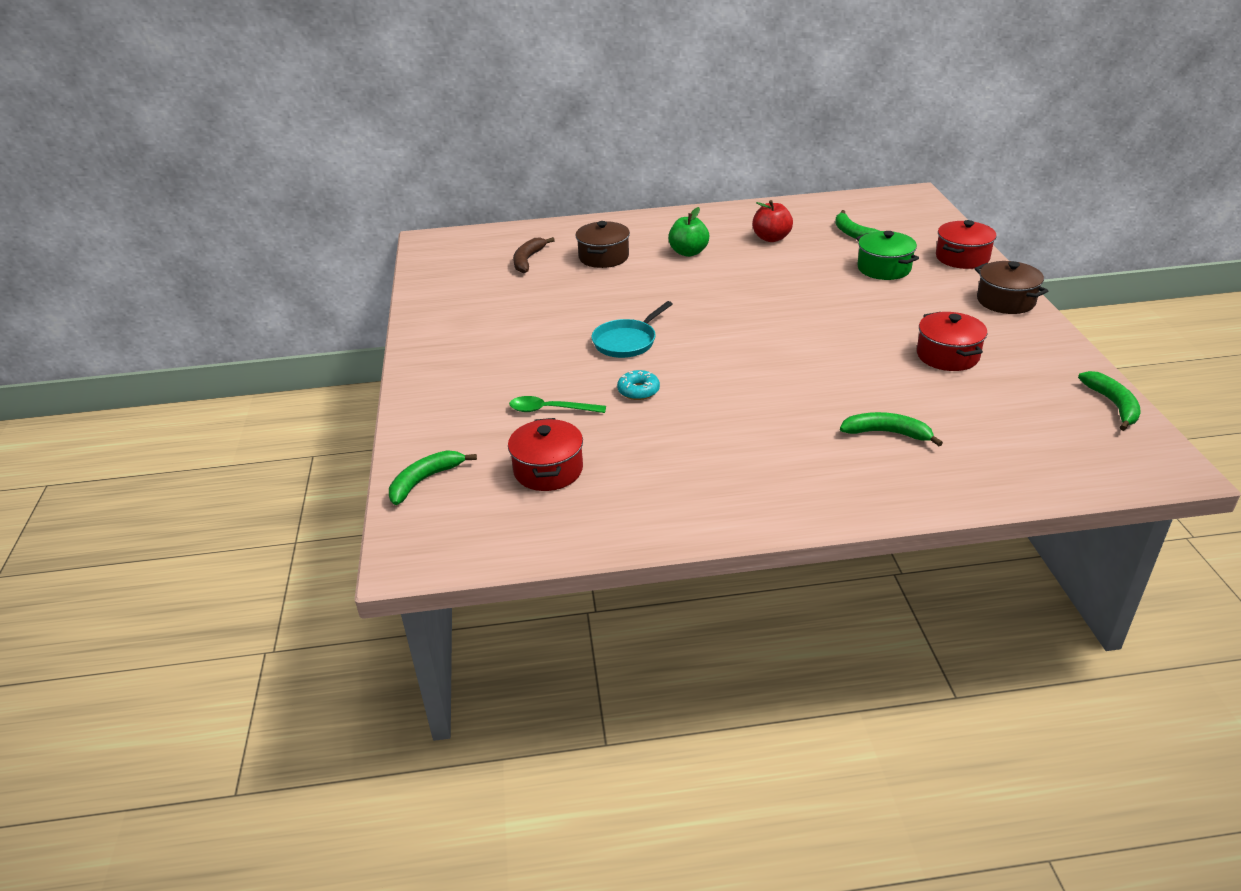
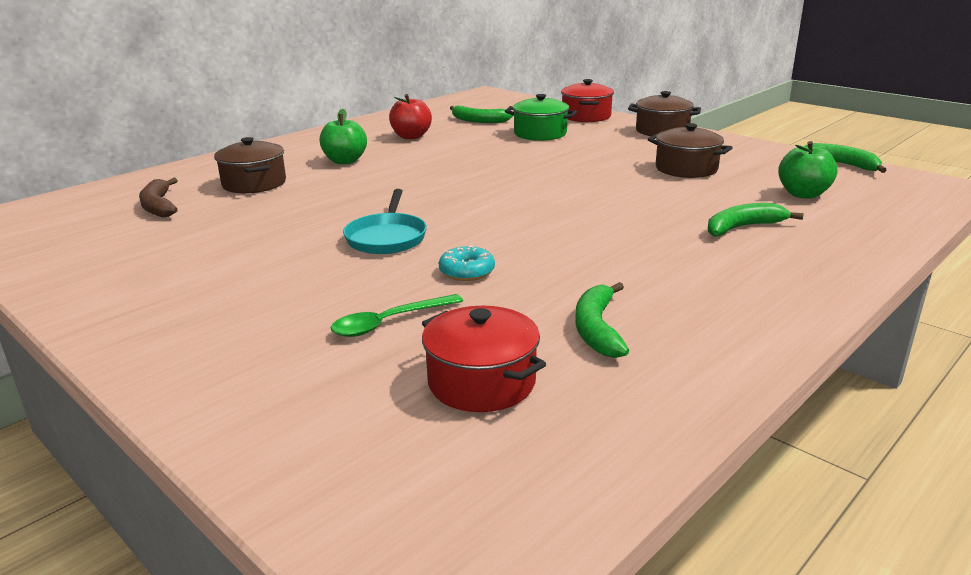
camera: 40 degrees left, 10 degrees down
(425, 480) = (318, 471): green banana -> green banana (597, 329)
(947, 355) = (686, 169): red pot -> brown pot
(1003, 422) = (803, 194): none -> green apple

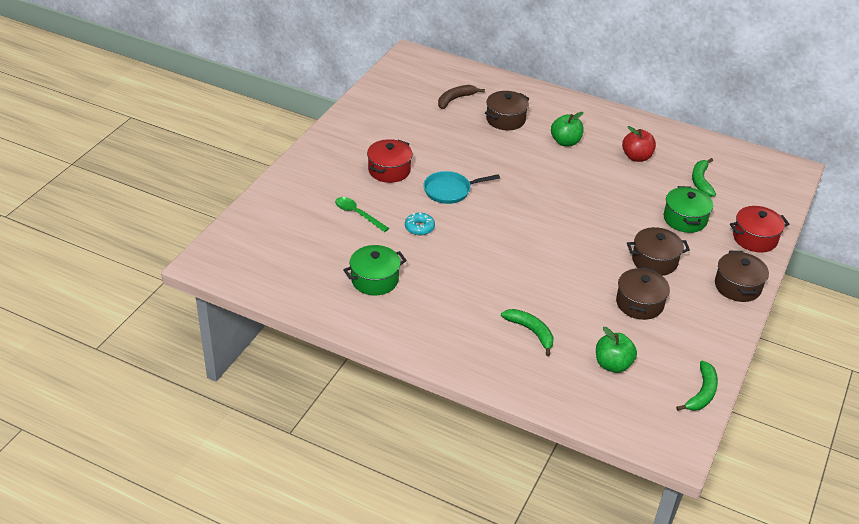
camera: 70 degrees right, 15 degrees up
(481, 382) = (318, 251): red pot -> red pot (389, 170)
(597, 329) = (375, 280): green banana -> green pot
(609, 153) = (654, 261): none -> brown pot

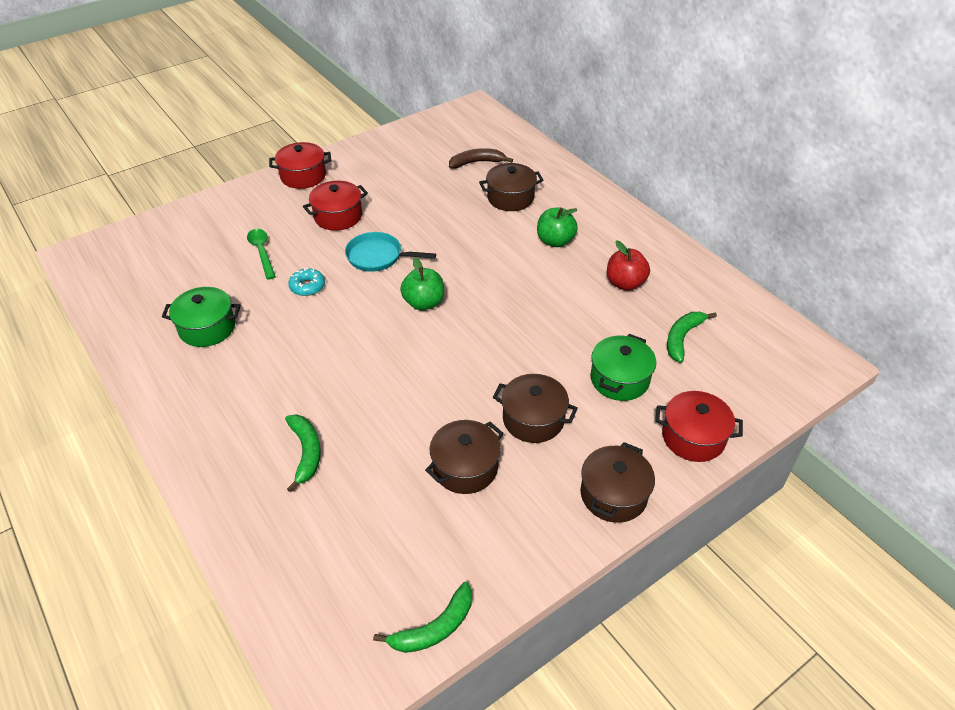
camera: 30 degrees right, 5 degrees up
(328, 147) = (303, 176): none -> red pot
(612, 364) = (359, 536): green apple -> green apple (424, 303)

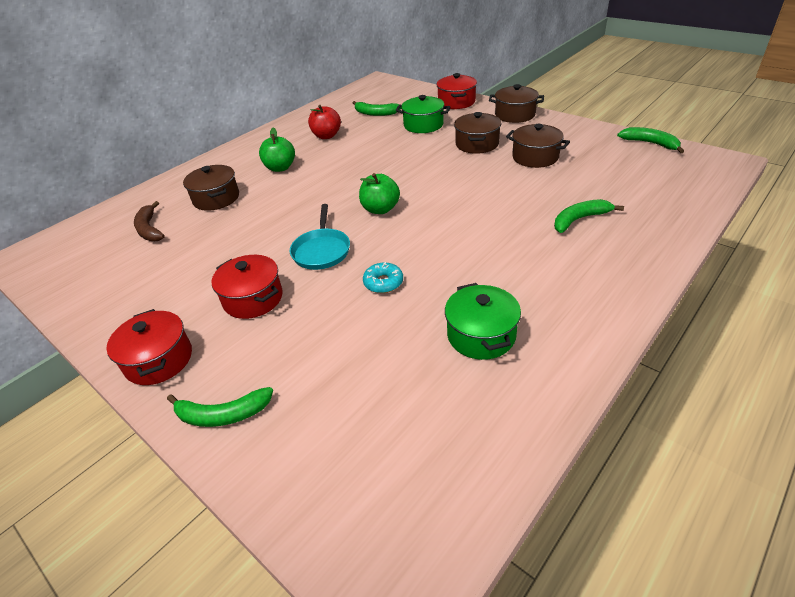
camera: 100 degrees left, 5 degrees down
(234, 202) = (222, 415): none -> green banana
(262, 252) = (334, 340): green spoon -> none

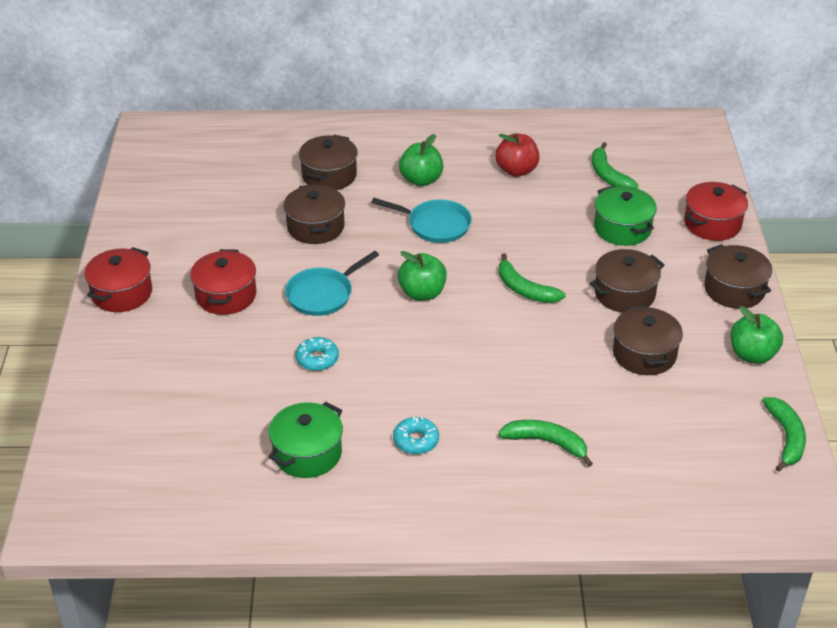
camera: 45 degrees right, 0 degrees up
(149, 229) = (248, 170): brown banana -> none
(222, 415) = (106, 361): green banana -> green banana (524, 289)
(253, 225) = (315, 227): none -> brown pot
(327, 179) = (435, 225): none -> turquoise pan
(523, 273) = (416, 441): none -> turquoise donut
(572, 128) = (752, 355): none -> green apple

